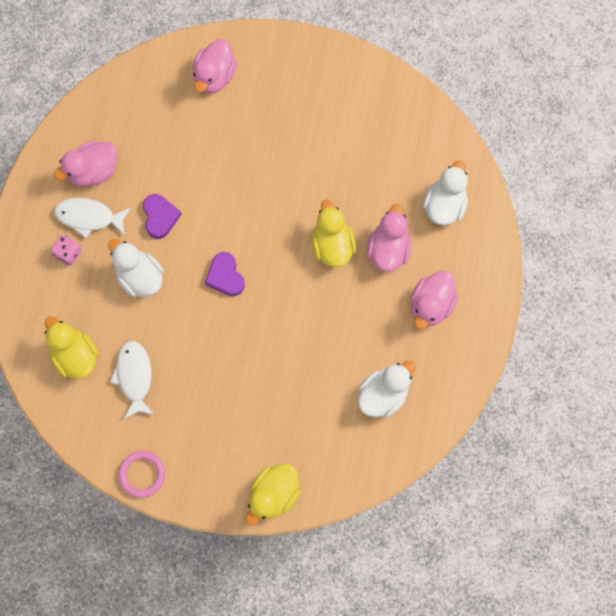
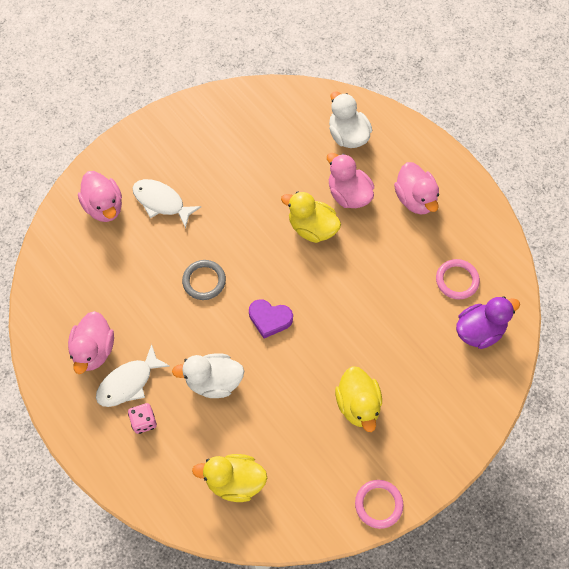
camera: 50 degrees left, 10 degrees down
(134, 376) = (292, 448): white fish -> white fish (161, 202)
(160, 217) = (178, 329): purple heart -> none
(215, 202) = (204, 281): none -> grey ring
(273, 494) = (474, 416): yellow duck -> yellow duck (358, 405)
(352, 445) = (479, 331): none -> purple duck
(383, 394) = (457, 280): white duck -> pink ring

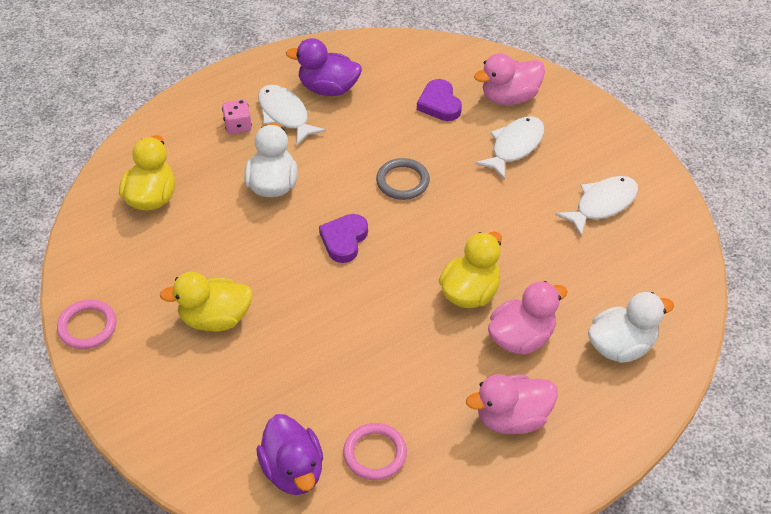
camera: 95 degrees right, 15 degrees down
(94, 350) = (328, 88): pink duck -> purple duck
(113, 259) = (439, 104): none -> purple heart
(220, 144) = (602, 204): none -> white fish

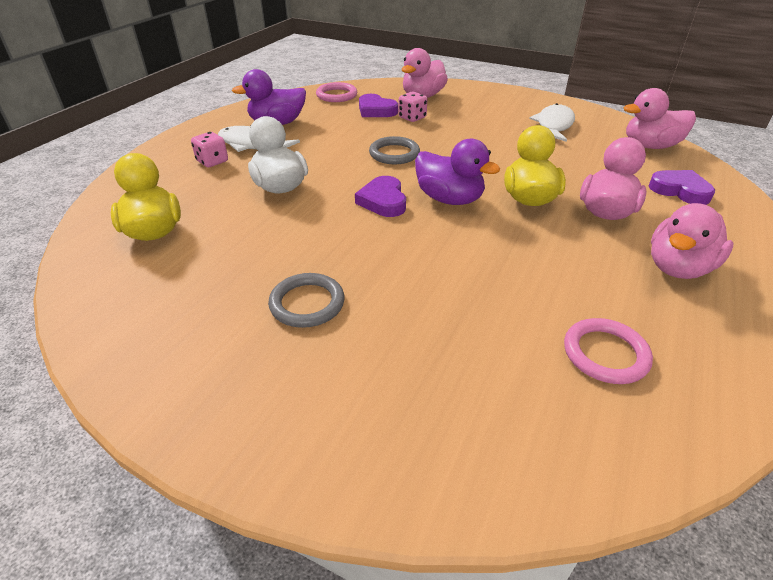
camera: 30 degrees left, 10 degrees down
(87, 326) = (140, 375): pink ring -> pink ring (336, 95)
(215, 319) = (307, 303): yellow duck -> grey ring
(293, 471) = (543, 417): purple duck -> purple duck (449, 199)
(466, 132) = (412, 118): none -> pink dice
(514, 146) = (456, 116): white fish -> none
(621, 346) = (680, 191): white duck -> purple heart
(669, 278) = (650, 146): none -> pink duck

